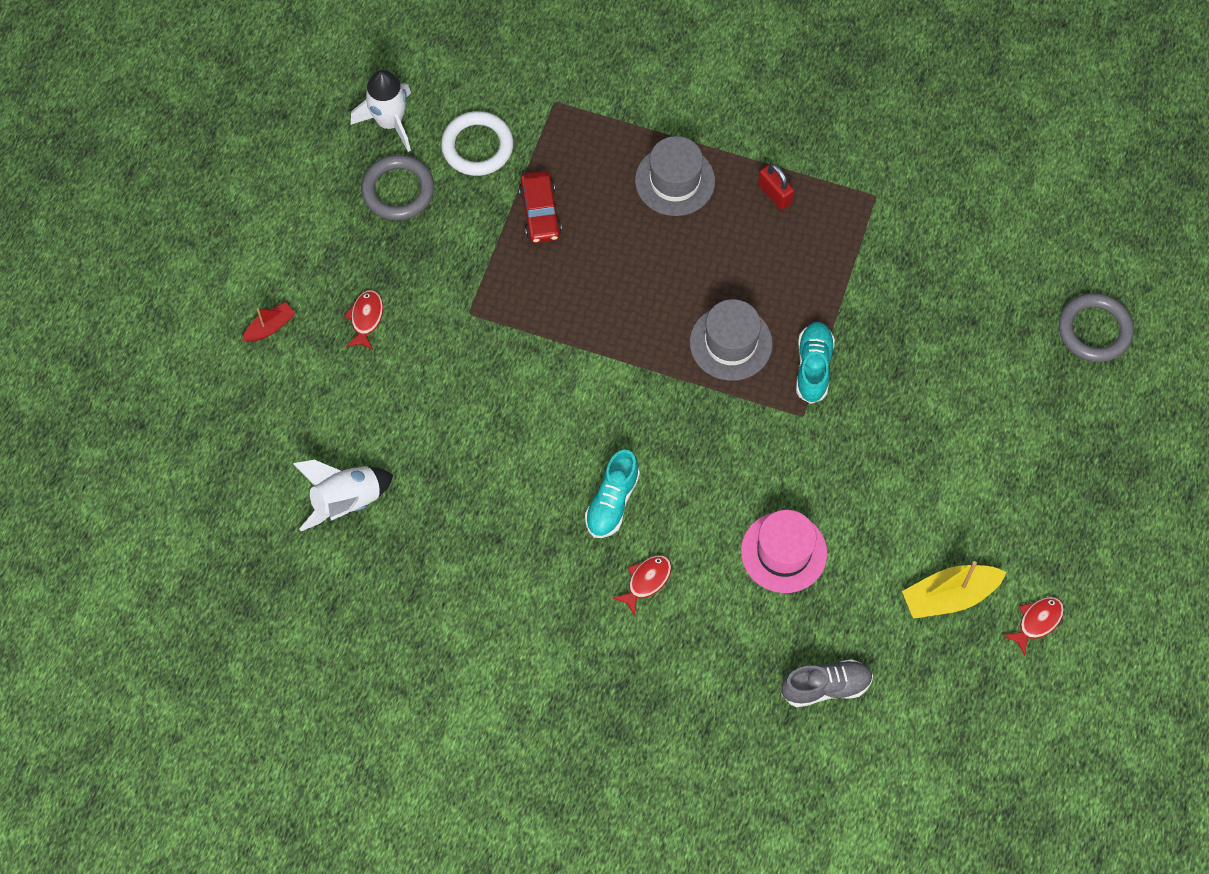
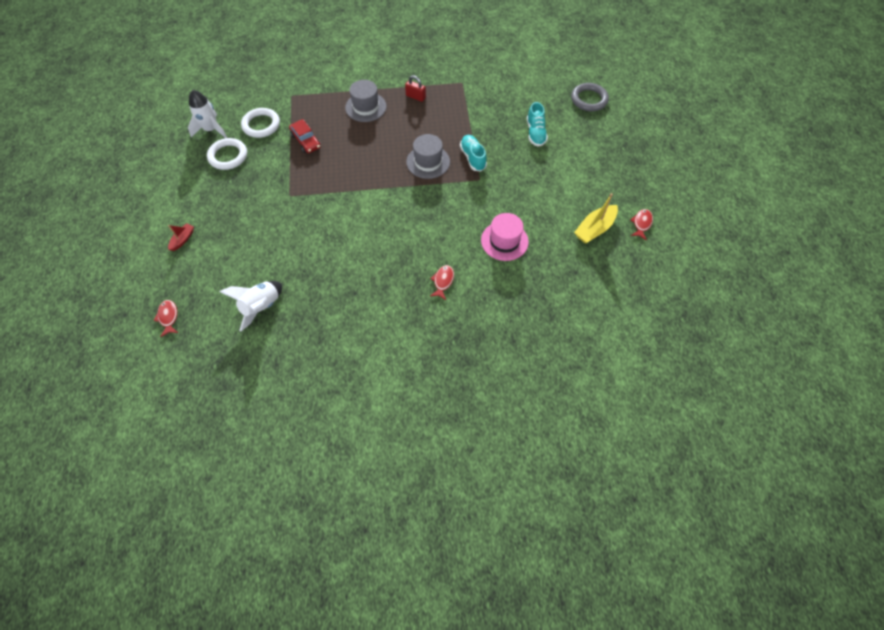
camera: 25 degrees left, 5 degrees down
(366, 318) = (235, 217): red fish -> red fish (168, 317)
(398, 190) = (228, 156): grey ring -> white ring
(612, 502) = (406, 252): turquoise shoe -> turquoise shoe (535, 133)
(826, 687) = (561, 294): grey shoe -> none

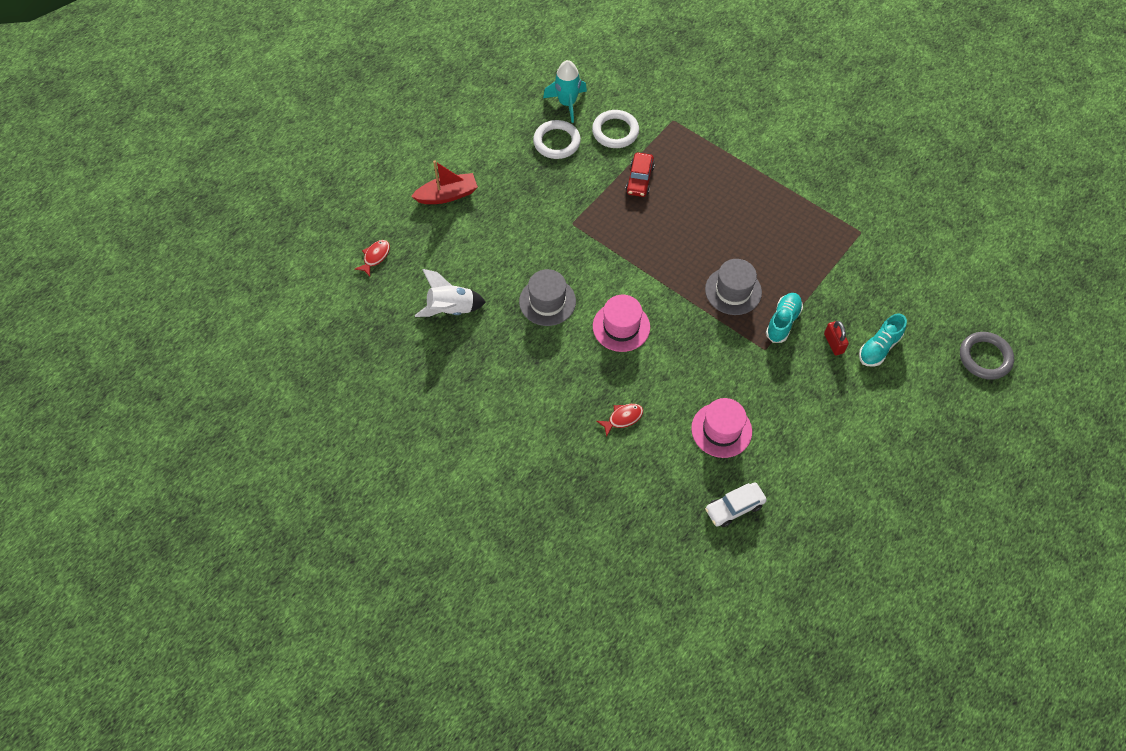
camera: 45 degrees right, 0 degrees up
(183, 239) = (447, 195): red boat -> red boat, size x1.73
(211, 129) = (567, 103): white rocket -> turquoise rocket
(366, 107) = (732, 186): grey hat -> grey hat (547, 301)
(385, 231) = (621, 327): none -> pink hat
(415, 97) = (794, 212): red padlock -> red padlock (833, 343)
(557, 276) = (734, 507): none -> white car
(594, 229) = (826, 495): yellow boat -> none
(641, 224) = (883, 532): red fish -> none

